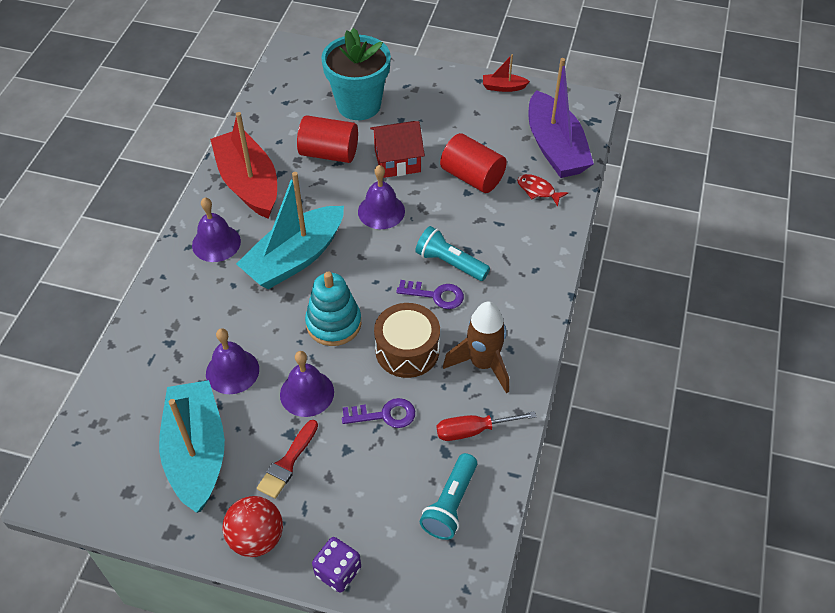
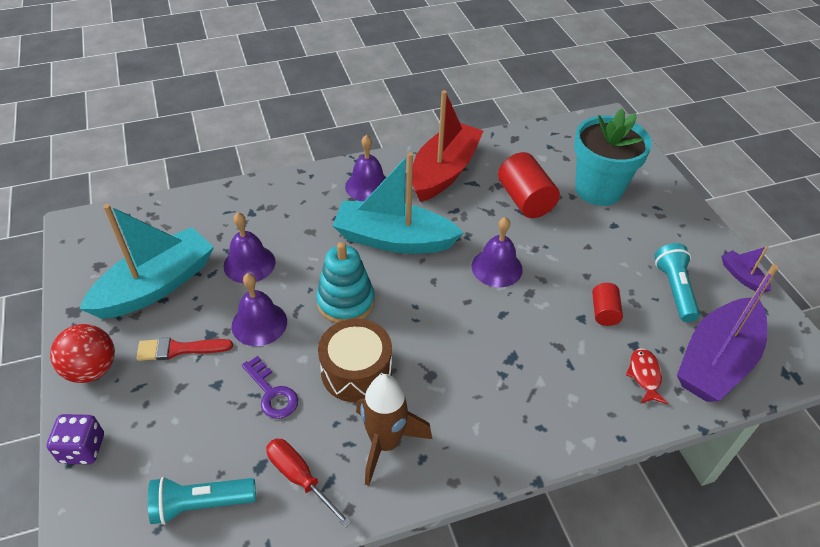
camera: 55 degrees right, 5 degrees down
(397, 161) = (564, 248): red house -> none
(435, 295) = (437, 359): purple key -> none
(450, 263) = (484, 350): turquoise flashlight -> turquoise flashlight (674, 289)
(472, 177) = (604, 312): red cylinder -> red cylinder, size x0.56
(503, 87) = (742, 276): red boat -> purple boat

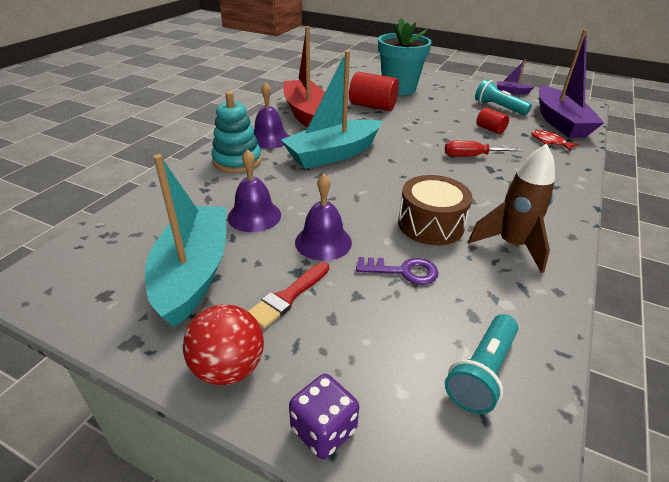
camera: 45 degrees left, 10 degrees down
(299, 477) = (505, 300): red screwdriver -> red screwdriver (472, 156)
(345, 302) = (360, 197): turquoise stacking toy -> turquoise stacking toy (237, 161)
(497, 267) = (411, 138): purple bell -> none

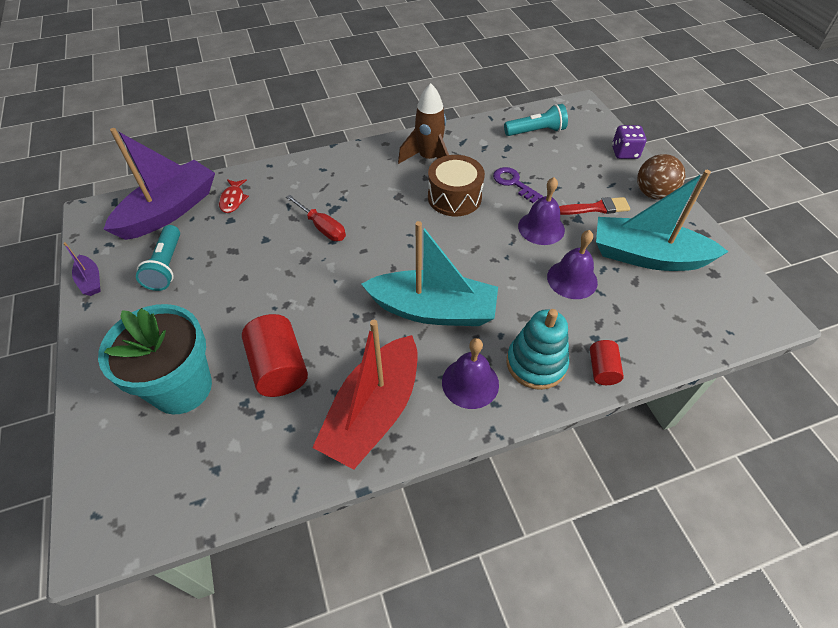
camera: 135 degrees left, 15 degrees up
(193, 273) = (647, 256): turquoise boat -> turquoise boat turned 60 degrees clockwise
(228, 367) = (653, 194): red ball -> brown ball
(490, 129) = (243, 244): red cylinder -> red cylinder (602, 369)

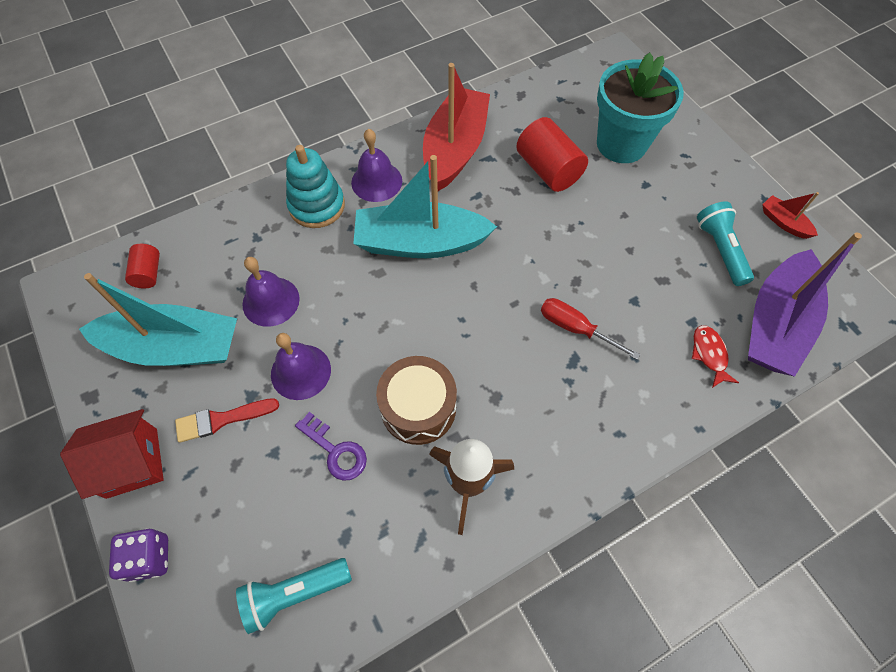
camera: 170 degrees right, 10 degrees up
(91, 280) = (783, 222): purple boat -> red boat
(602, 369) = (255, 209): red cylinder -> red cylinder (148, 273)
(653, 194) = (132, 463): brown ball -> red house

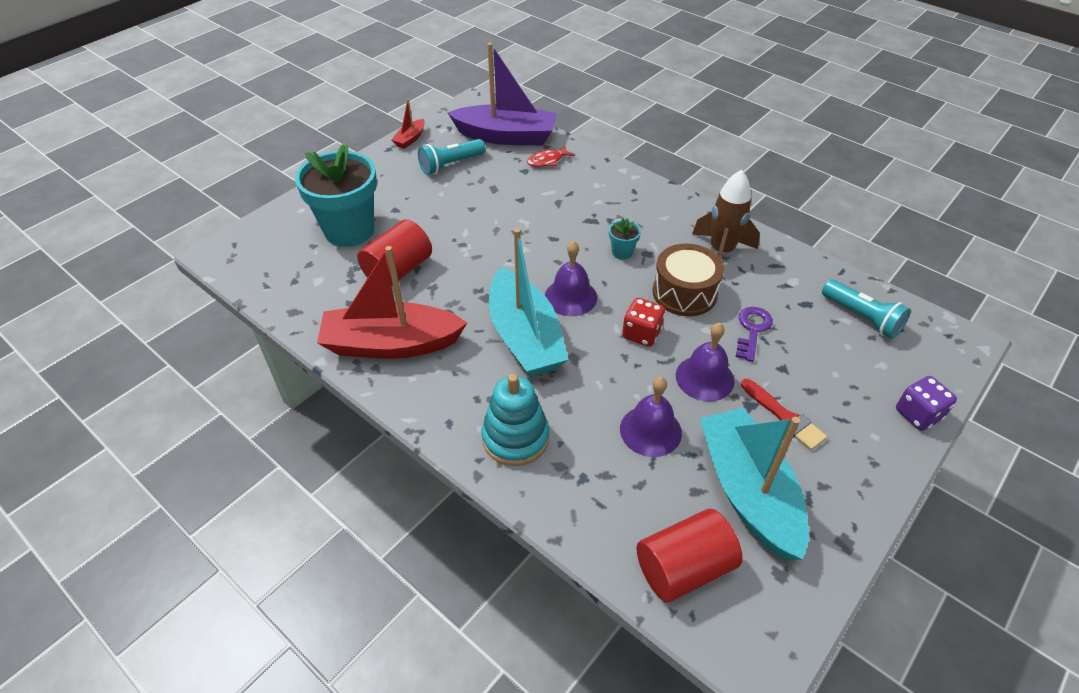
camera: 110 degrees left, 15 degrees down
(132, 463) = (868, 467): red house -> none
(148, 273) = (684, 568): red cylinder -> red cylinder, size x1.79
(376, 181) = (460, 396): purple bell -> purple bell (570, 297)
(380, 340) = (641, 334): none -> red dice
(506, 371) = (622, 252): none -> turquoise flower pot
(574, 328) = (562, 225): red screwdriver -> none

